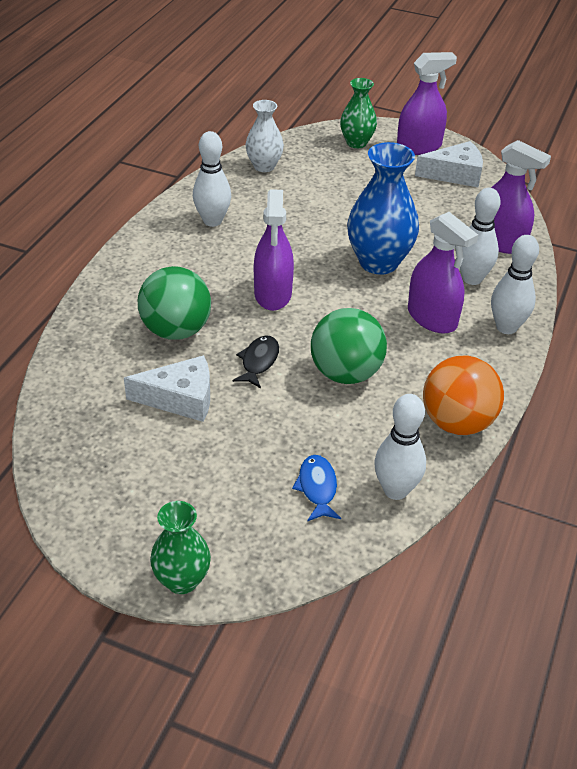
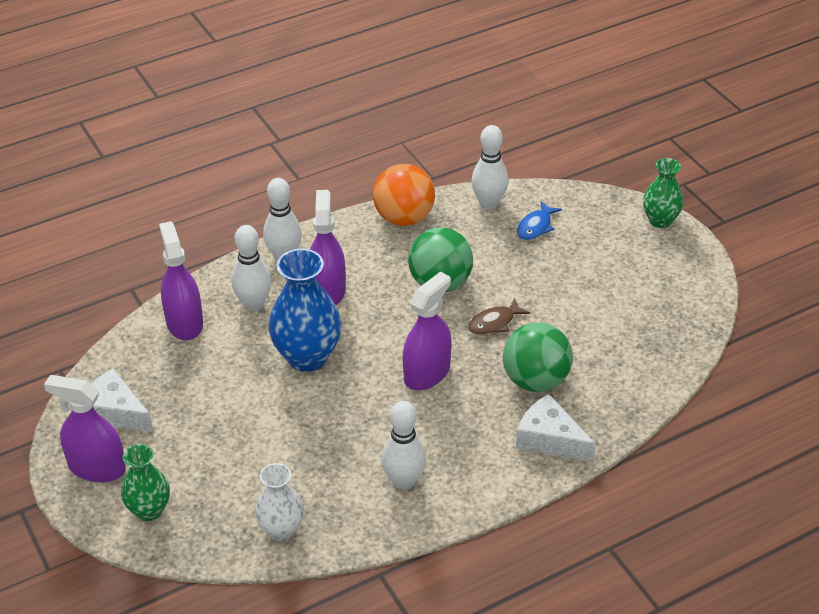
camera: 140 degrees left, 0 degrees up
(180, 399) = (577, 324): white cheese -> white cheese (550, 439)
(258, 362) = (494, 323): black fish -> brown fish

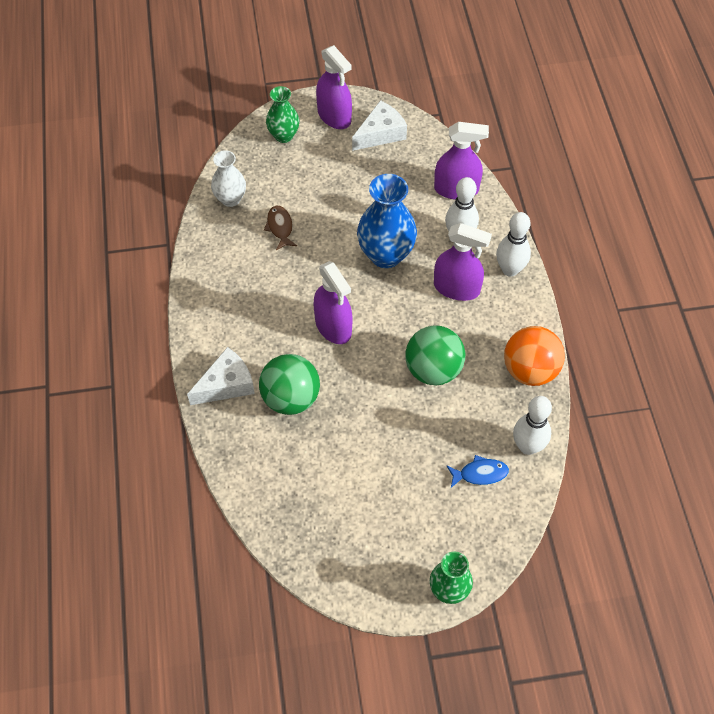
camera: 110 degrees right, 15 degrees up
(97, 467) = (334, 116): purple spray bottle -> purple spray bottle turned 105 degrees clockwise
(404, 481) = (235, 278): white bowling pin -> none
(494, 323) = (368, 393): brown fish -> brown fish (280, 227)
(536, 227) = (480, 473): blue fish -> blue fish turned 120 degrees clockwise

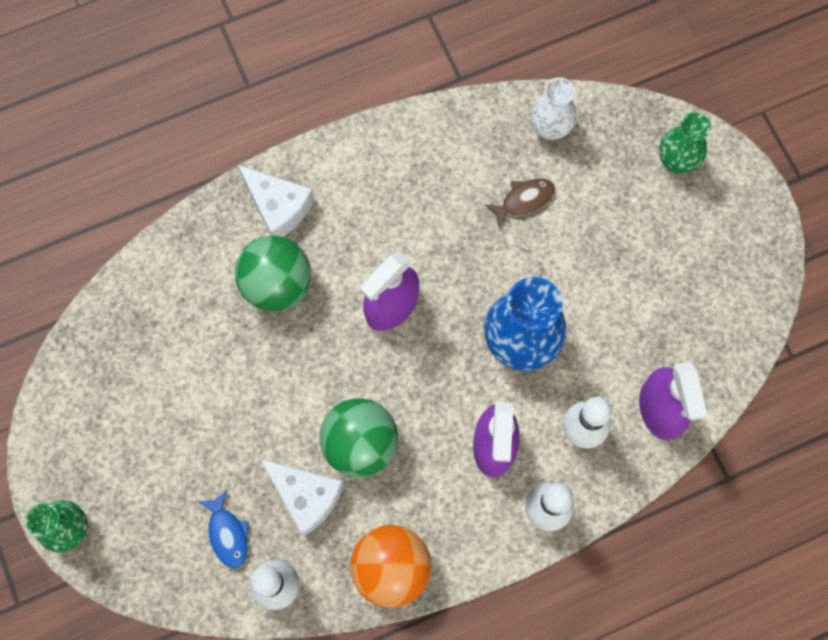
camera: 75 degrees right, 15 degrees up
(334, 116) = (733, 216): purple spray bottle -> none
(381, 133) = (724, 285): white cheese -> white cheese (305, 496)

